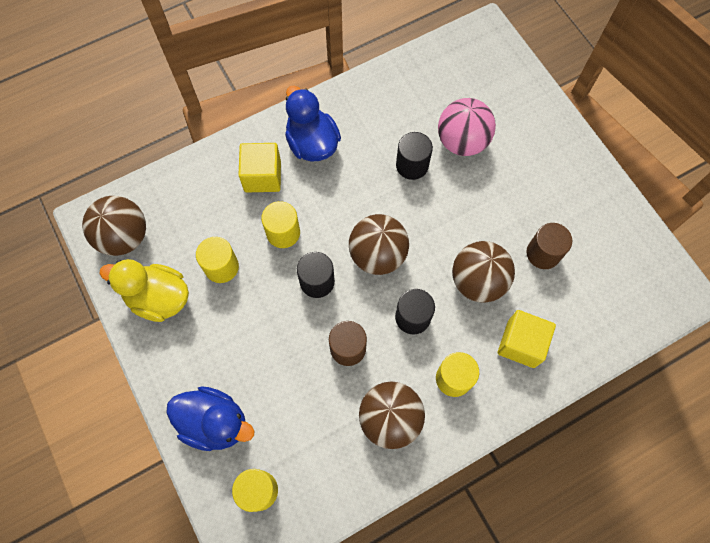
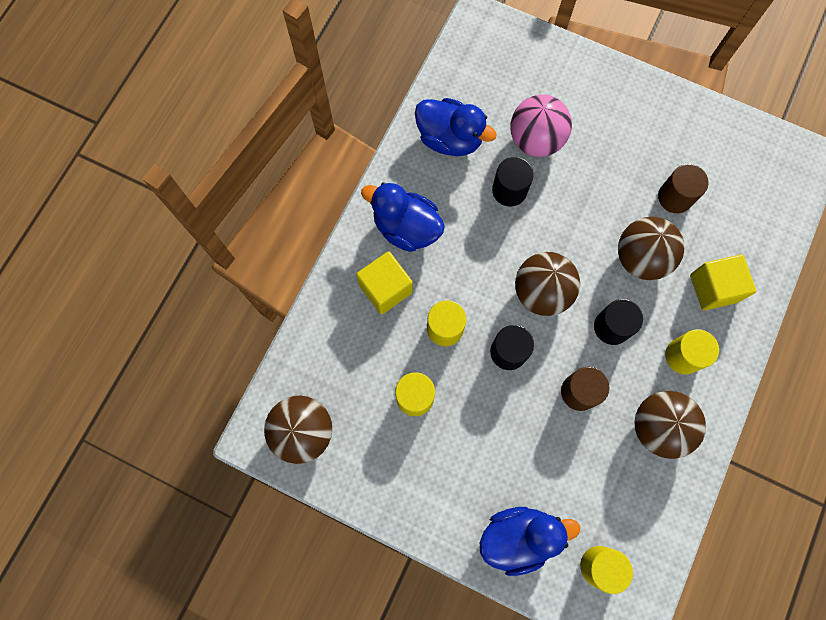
camera: 35 degrees left, 5 degrees up
(159, 298) = (381, 465): yellow duck -> none
(395, 101) = (450, 139): none -> blue duck

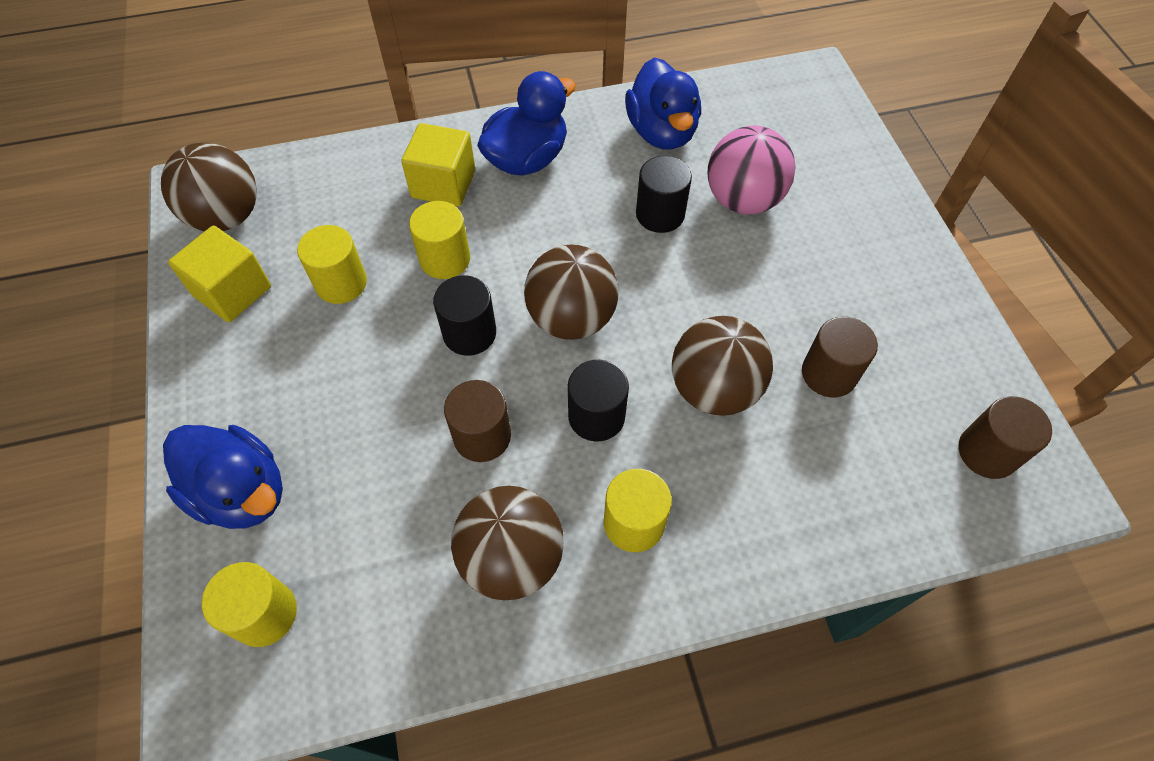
camera: 50 degrees right, 15 degrees down
(406, 228) = (527, 159): blue duck -> blue duck turned 60 degrees clockwise
(713, 288) = (759, 497): yellow cube -> yellow cube (232, 291)
(768, 168) = (987, 452): none -> brown cylinder

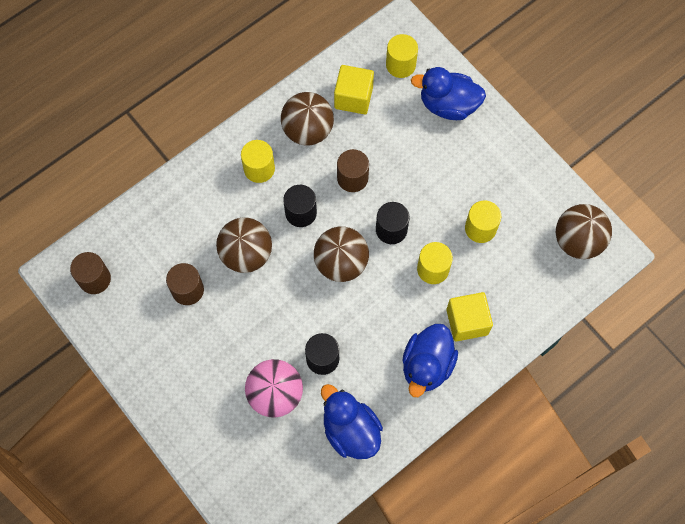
camera: 155 degrees right, 10 degrees up
(232, 291) = (535, 197): yellow cube -> yellow cube (353, 97)

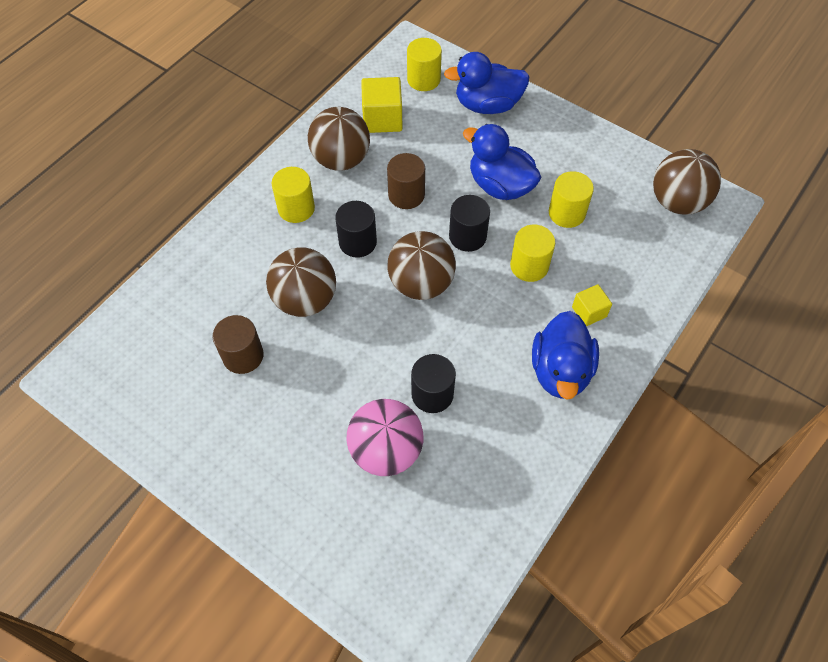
camera: 15 degrees left, 10 degrees down
(94, 279) = (121, 371): brown cylinder -> none
(350, 430) = (494, 470): blue duck -> blue duck (500, 185)
(467, 322) = (589, 312): yellow cube -> yellow cube, size x0.60

